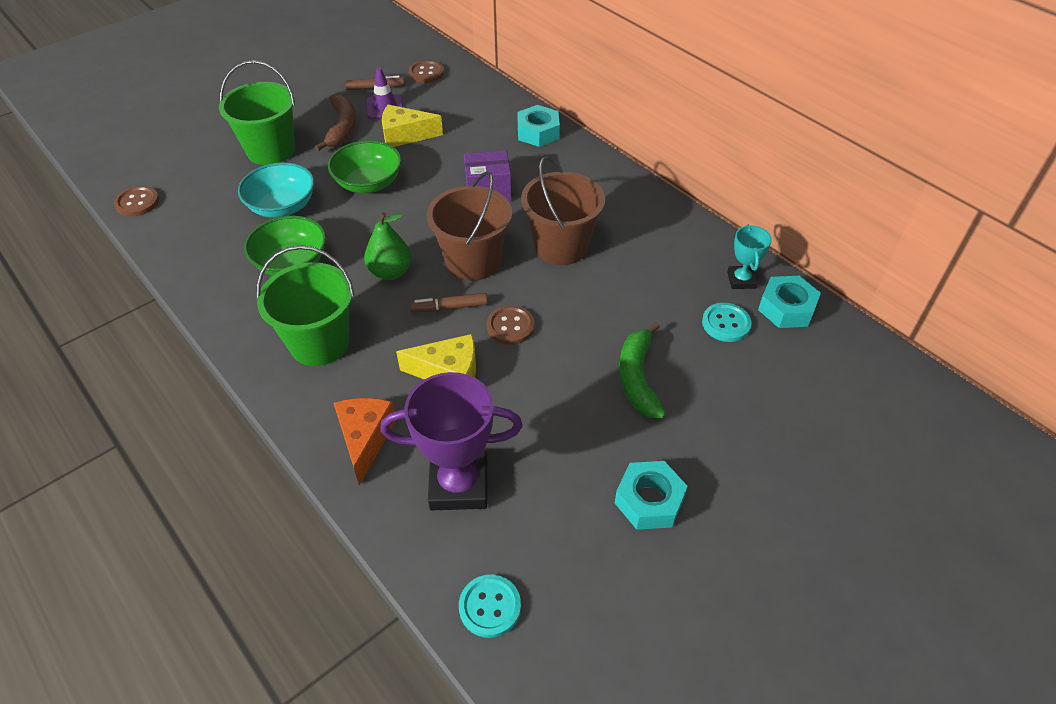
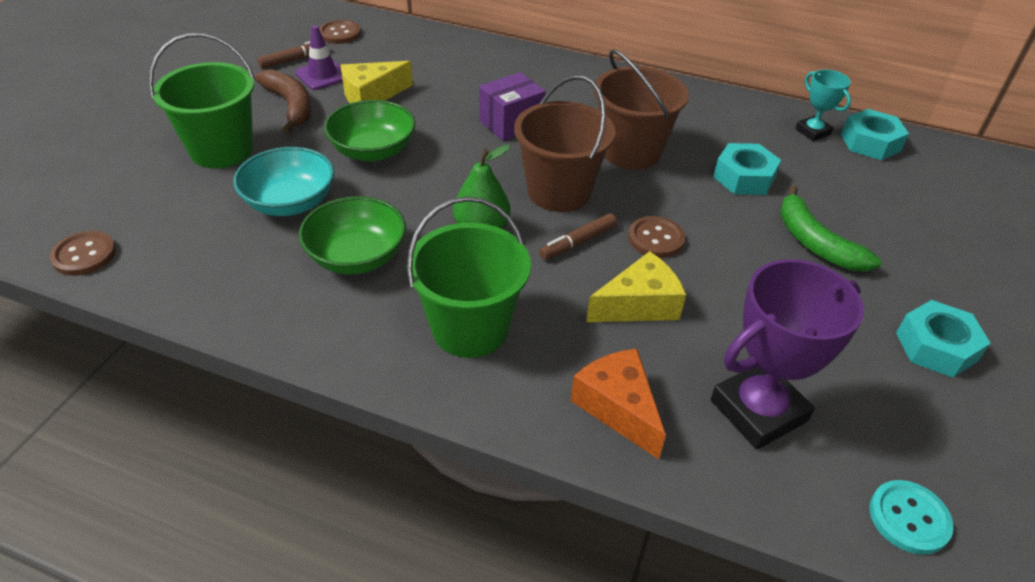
camera: 30 degrees left, 5 degrees down
(538, 132) = (509, 59): turquoise nut -> turquoise nut (744, 177)
(726, 323) = (838, 171): turquoise button -> none

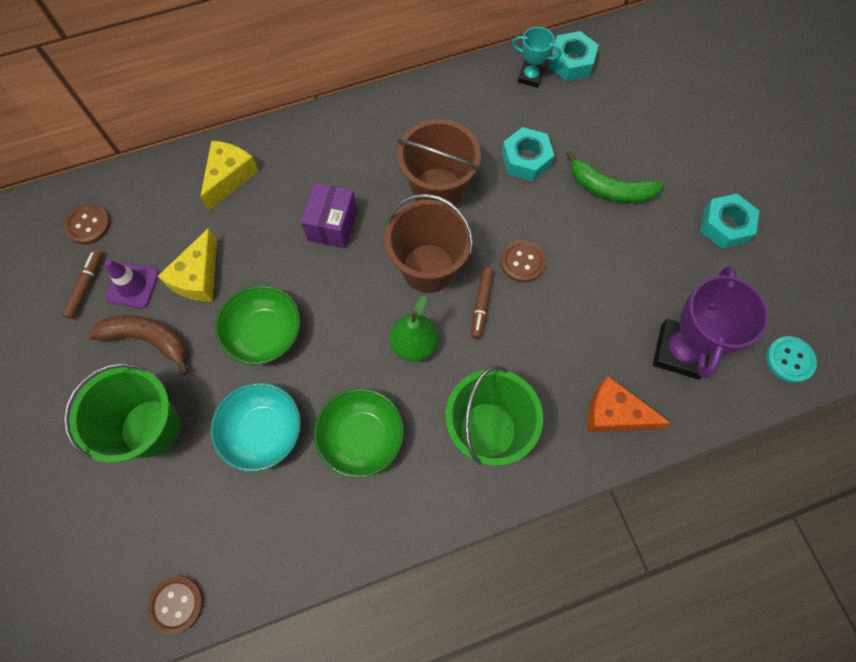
camera: 40 degrees left, 25 degrees up
(639, 304) = (560, 327): yellow cheese -> yellow cheese (229, 177)

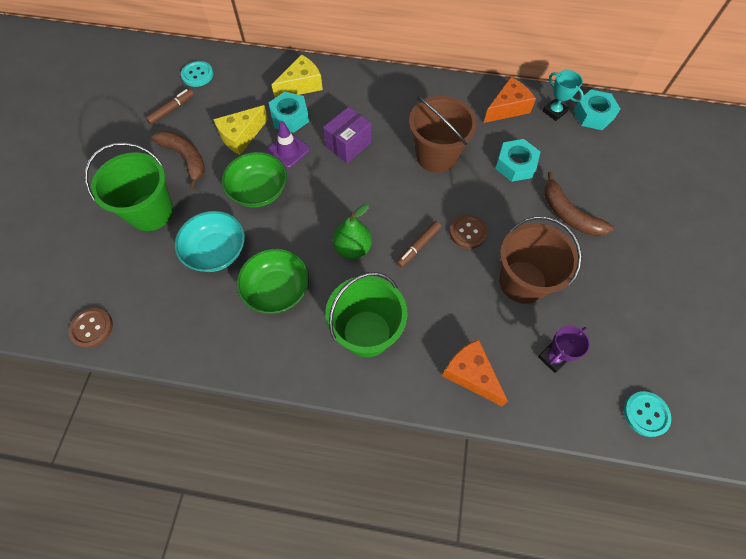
camera: 30 degrees right, 5 degrees down
(88, 225) = (197, 75): brown button -> turquoise button
(132, 285) = (199, 122): purple traffic cone -> purple traffic cone (288, 150)
(428, 268) = (396, 203): brown bucket -> brown bucket (522, 282)
(479, 96) = (507, 108): none -> orange cheese
(609, 189) = (568, 214): green banana -> brown banana
(679, 351) = (553, 357): purple trophy -> purple trophy, size x0.53
(725, 226) = (650, 285): turquoise nut -> turquoise nut (290, 117)

